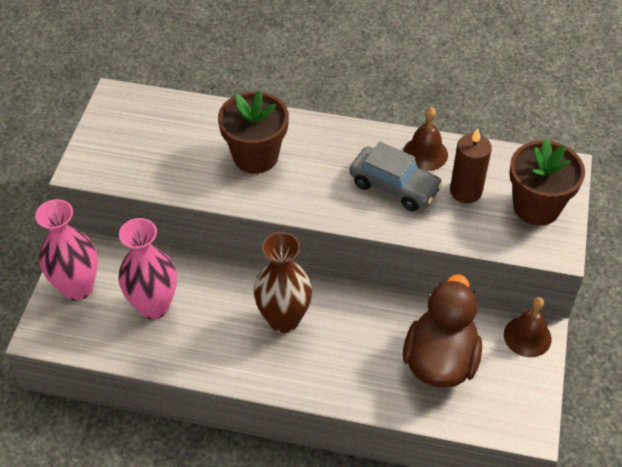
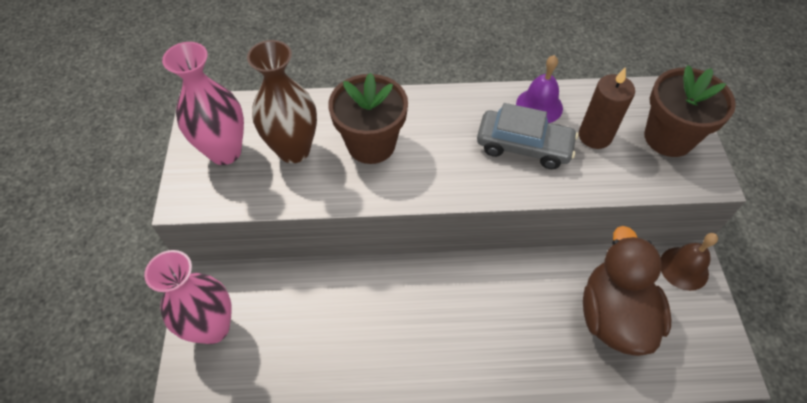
camera: 15 degrees left, 5 degrees up
(154, 306) = (302, 328): pink vase -> pink vase (225, 152)
(284, 319) = (443, 310): brown vase -> brown vase (294, 150)
(425, 153) = (539, 106): brown bell -> purple bell

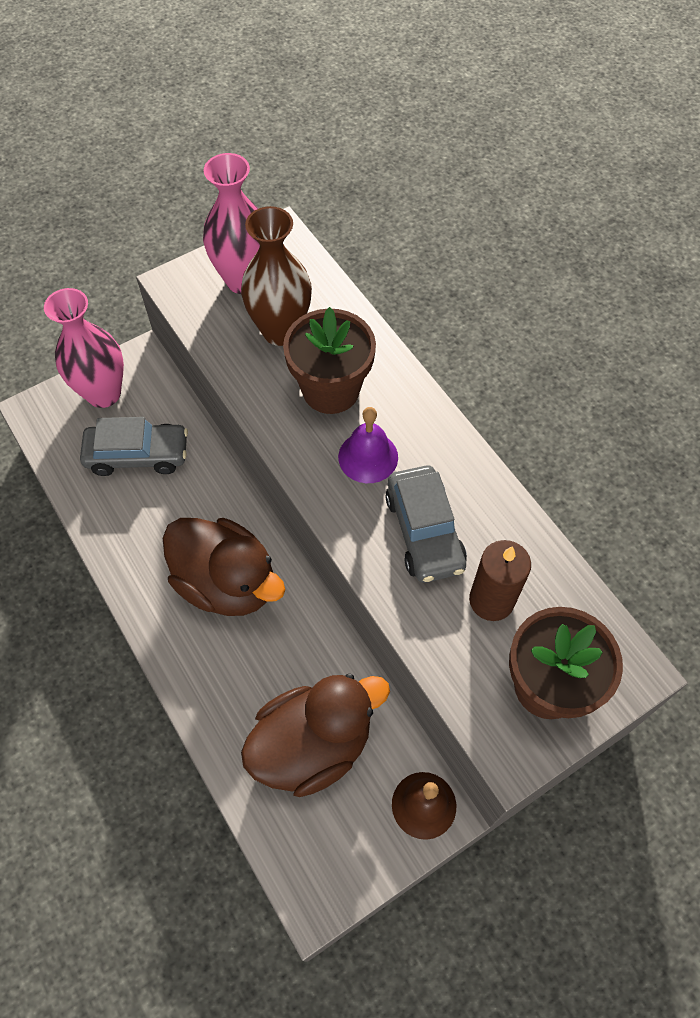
camera: 60 degrees right, 5 degrees up
(294, 327) = (138, 455): none -> grey car
(454, 313) = (227, 583): none -> brown duck
(539, 106) = (497, 523): purple bell -> purple bell (368, 457)

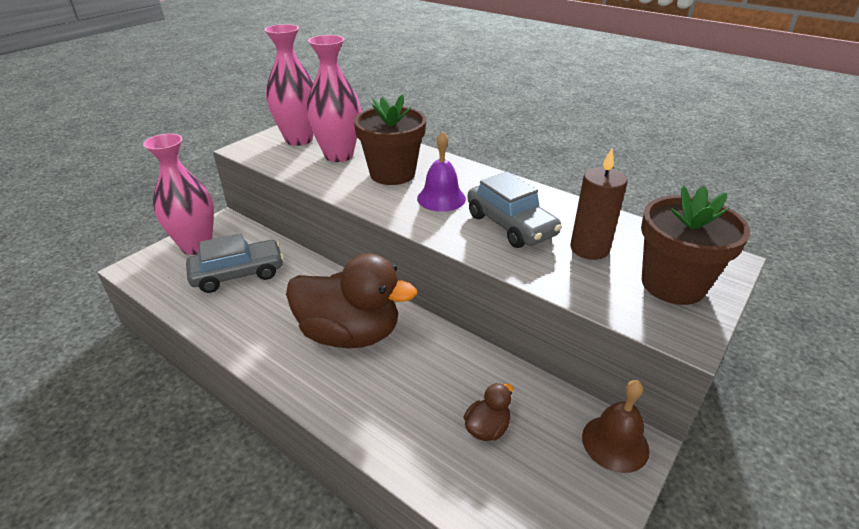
camera: 20 degrees left, 25 degrees down
(280, 331) = (339, 155): brown vase -> pink vase
(312, 745) = (487, 428): brown duck -> brown duck, size x0.42

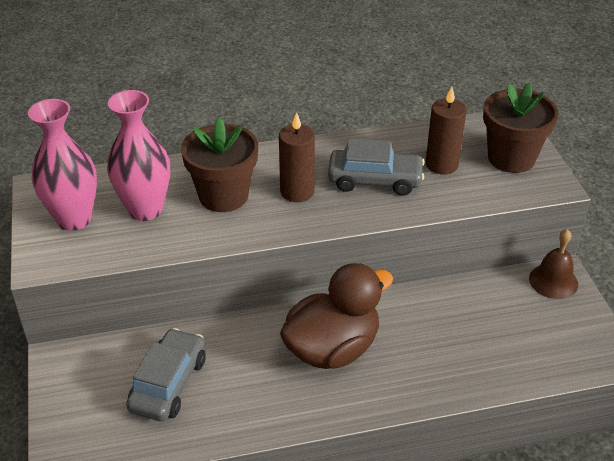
camera: 50 degrees left, 5 degrees up
(196, 246) = (80, 396): pink vase -> none
(441, 198) = (297, 191): purple bell -> brown candle
(487, 428) = (492, 329): brown duck -> none

